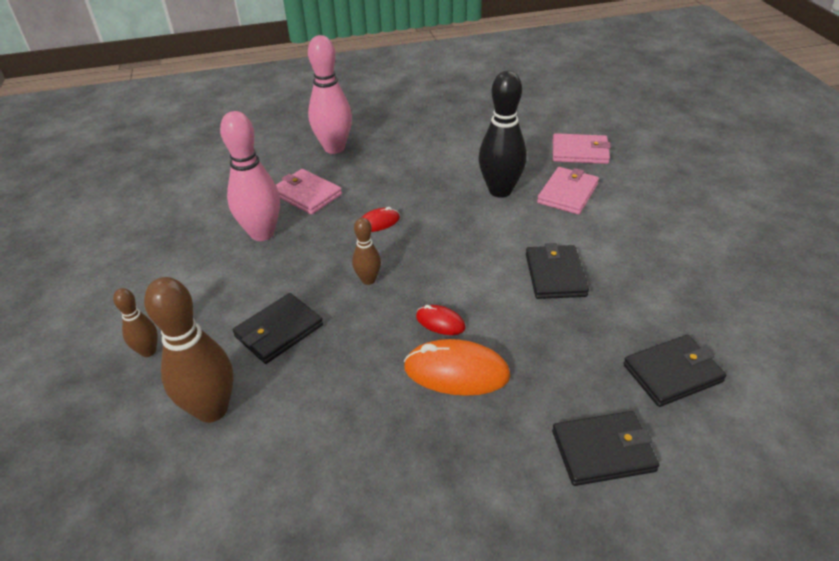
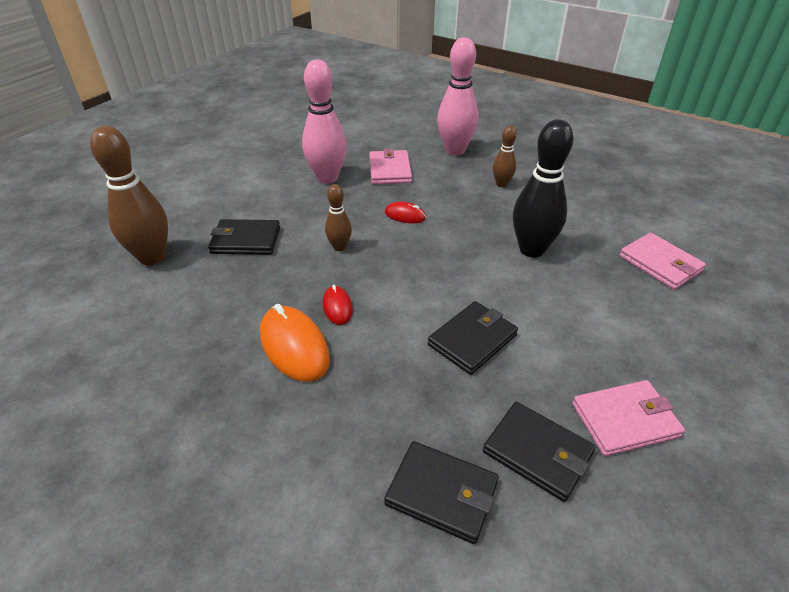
camera: 45 degrees right, 0 degrees up
(148, 351) = (177, 204): brown bowling pin -> brown bowling pin (501, 184)
(567, 193) = (590, 288): pink wallet -> pink wallet (625, 420)
(603, 451) = (293, 490): black wallet -> black wallet (537, 452)

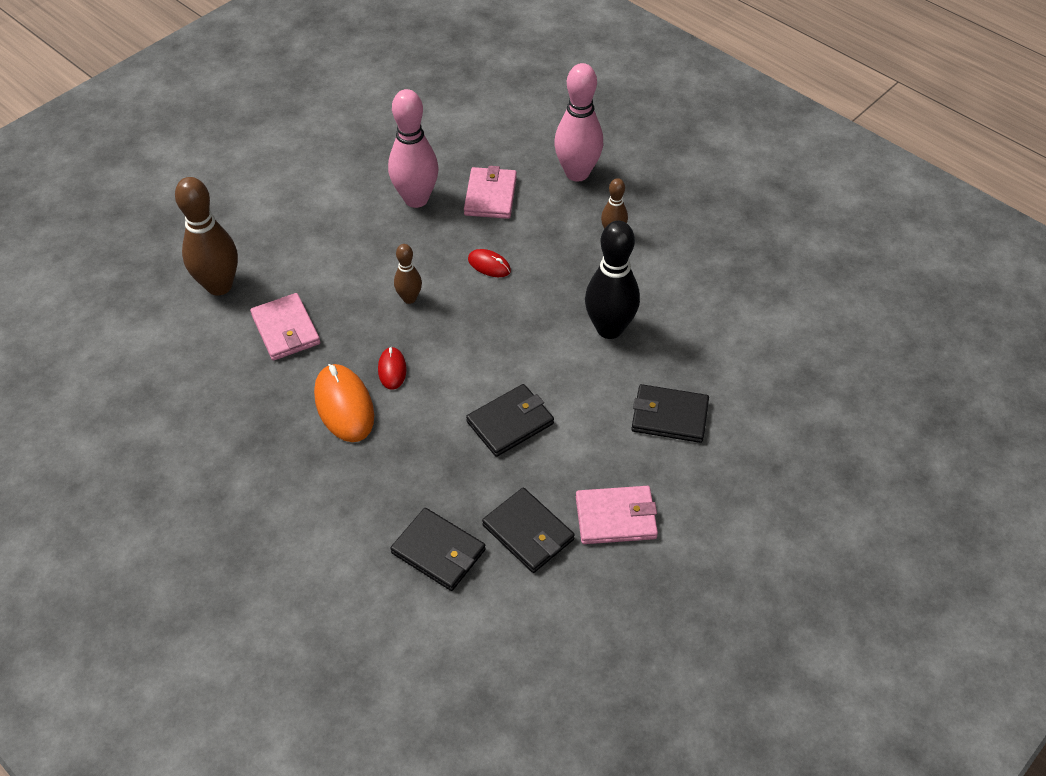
camera: 10 degrees right, 10 degrees up
(246, 240) = (314, 276): black wallet -> black wallet (669, 416)
(660, 264) = (737, 364): pink wallet -> pink wallet (286, 329)

